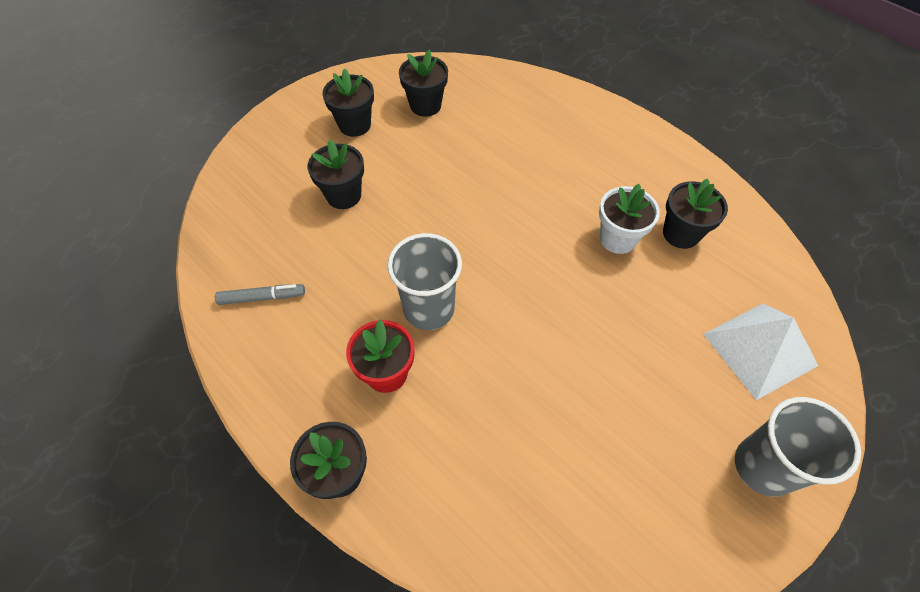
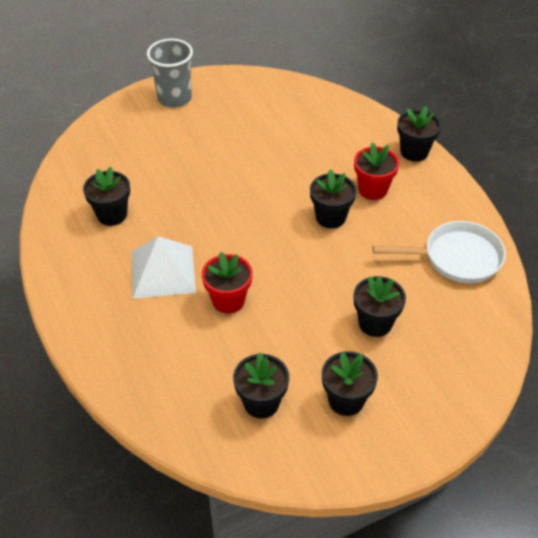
camera: 160 degrees left, 10 degrees down
(262, 297) = (457, 258): grey marker -> white pan
(429, 309) = (330, 217): grey cup -> black flower pot
(497, 177) = (228, 300): none -> red flower pot
(617, 239) = (162, 224): white flower pot -> none
(759, 349) = (125, 141): white pyramid -> white pyramid (163, 271)

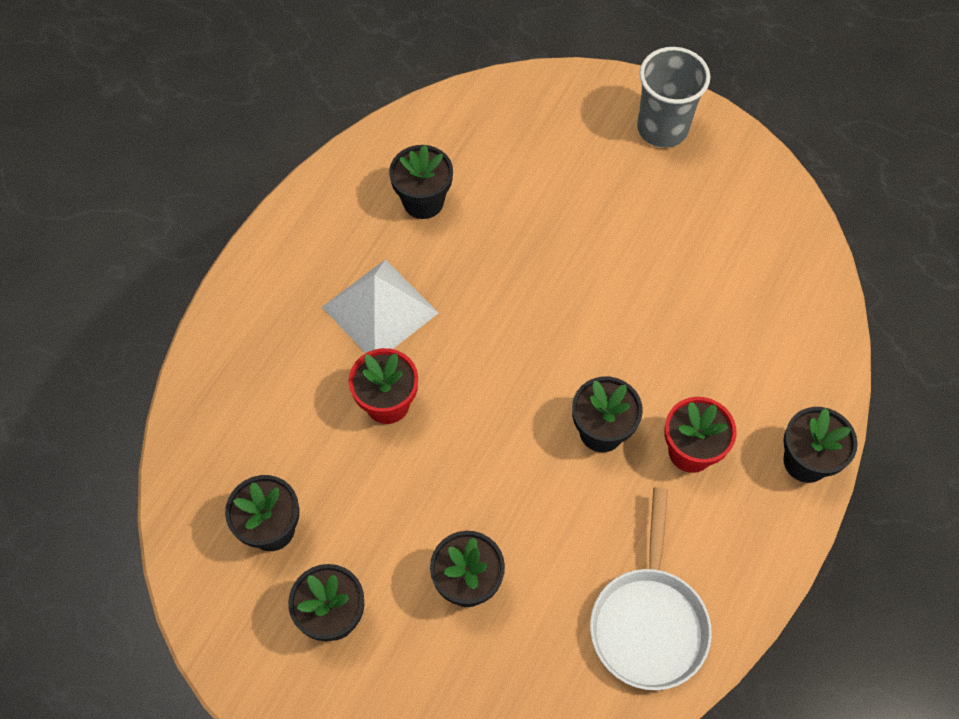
camera: 55 degrees right, 15 degrees up
(457, 258) = (649, 622): white pan -> white pan turned 45 degrees clockwise

